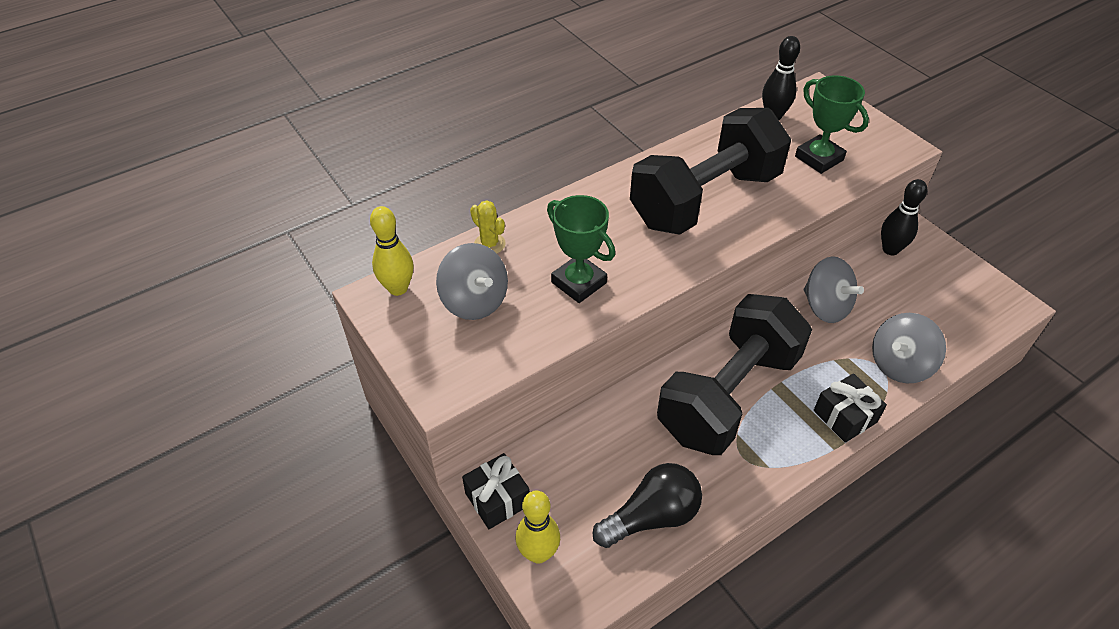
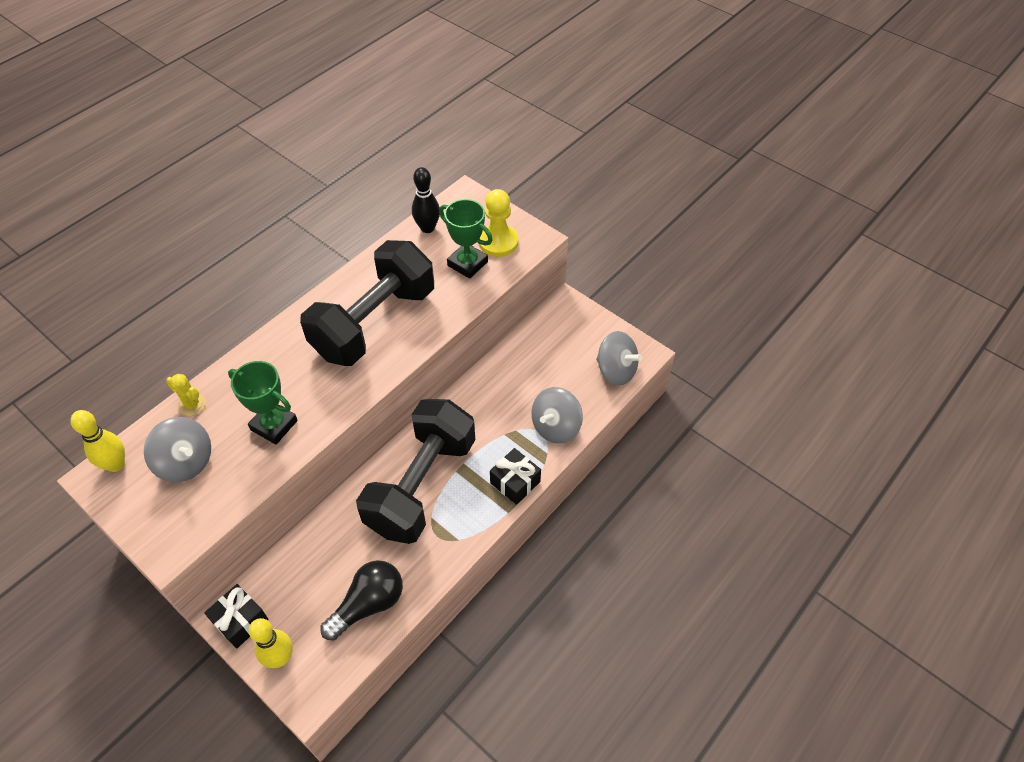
camera: 15 degrees left, 5 degrees up
(825, 307) = (495, 388): grey spinning top -> grey spinning top (616, 371)
(857, 143) = (498, 242): none -> yellow pawn
(890, 249) = (545, 323): black bowling pin -> none

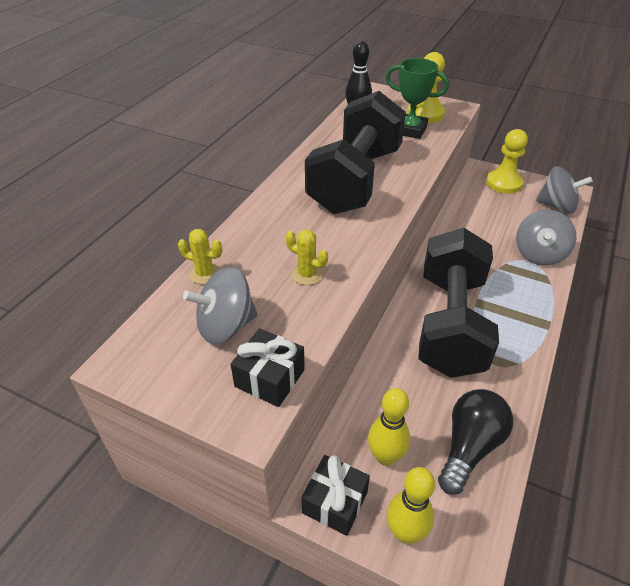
camera: 15 degrees left, 10 degrees down
(116, 464) = (141, 345): yellow bowling pin -> yellow bowling pin (385, 456)
(186, 462) = (226, 326): grey spinning top -> grey spinning top turned 135 degrees clockwise
(274, 425) = (307, 274): green trophy -> yellow cactus
(515, 482) = (536, 303): black gift -> black gift (269, 378)
(579, 328) = (503, 183): none -> yellow pawn

